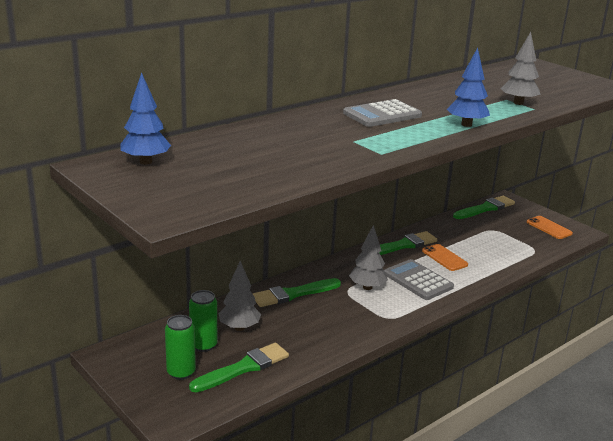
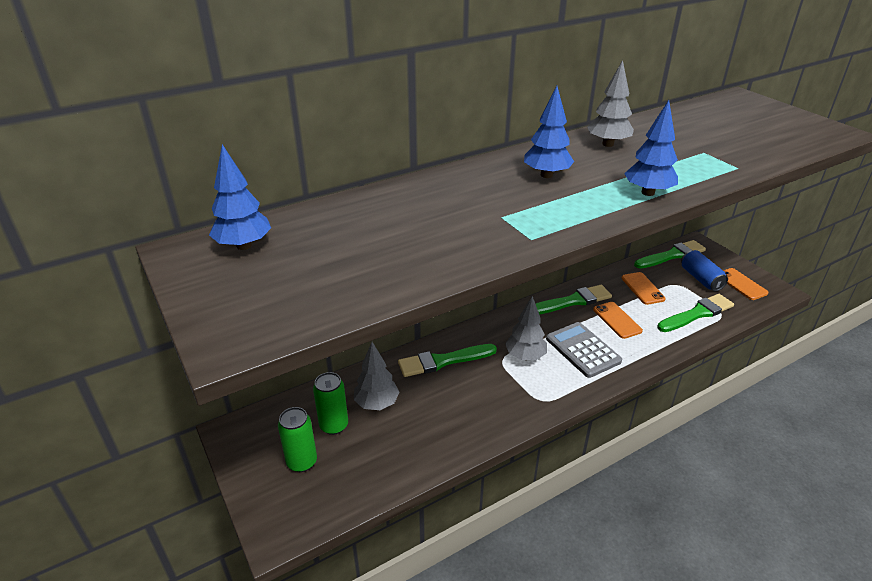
camera: 10 degrees right, 10 degrees up
(243, 368) = (369, 461): green brush -> green brush (697, 314)
(382, 115) = (546, 175): grey calculator -> blue tree
(463, 234) = (642, 288): none -> orange phone
(513, 225) = (700, 279): none -> blue can
(518, 103) = (718, 158): grey tree -> grey tree (607, 144)

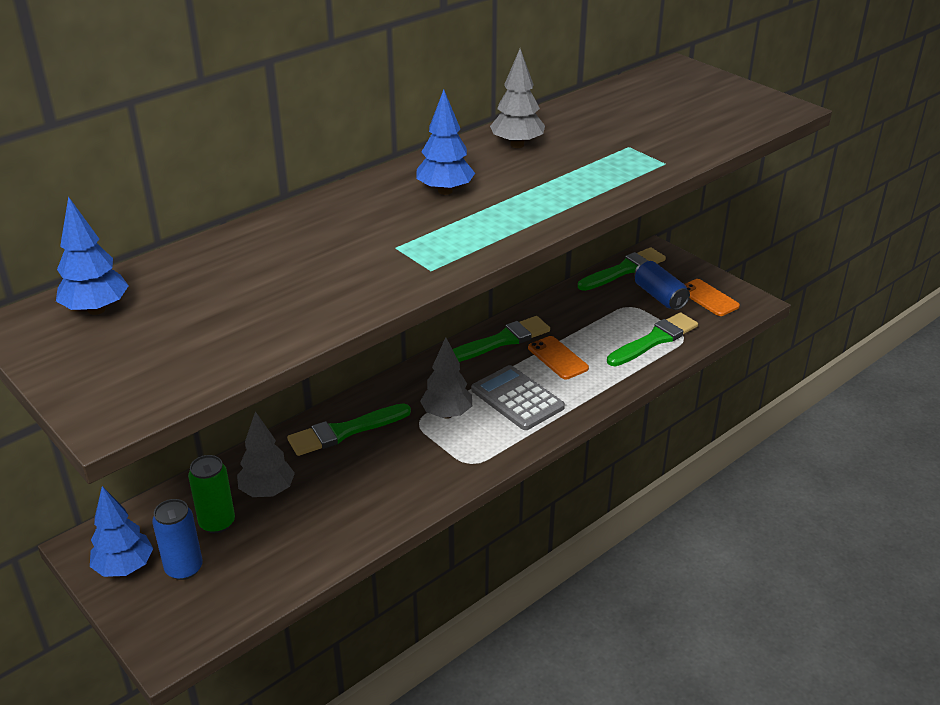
camera: 10 degrees left, 0 degrees up
(302, 462) = (184, 568): green can -> blue can
(642, 288) = (588, 316): orange phone -> none
(647, 192) = (561, 203): blue tree -> blue tree (124, 567)

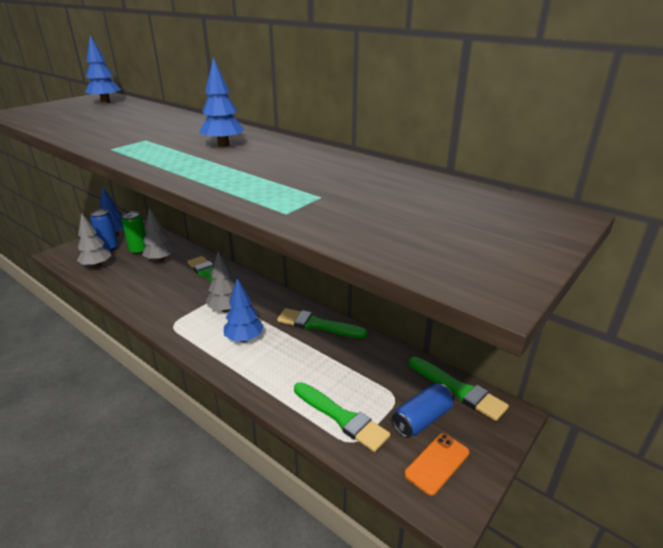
camera: 80 degrees right, 5 degrees down
(502, 341) = (317, 324): green brush -> green brush turned 150 degrees clockwise
(517, 145) = (308, 158): grey tree -> grey tree (97, 266)
(517, 398) = (244, 339): grey calculator -> blue tree
(558, 358) = (300, 356): orange phone -> none

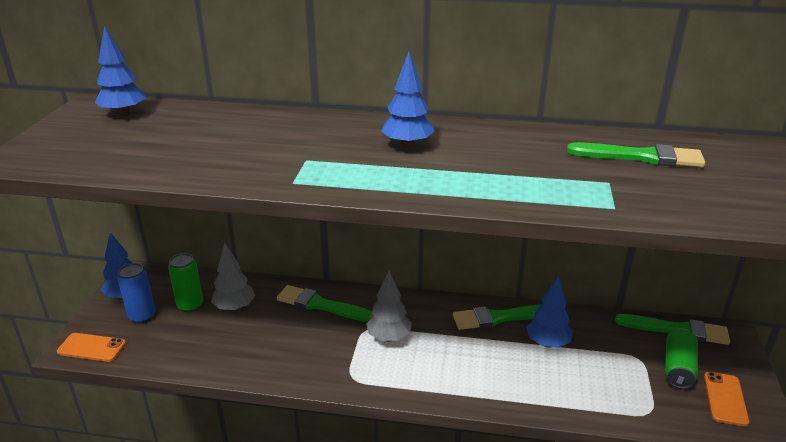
camera: 30 degrees left, 0 degrees up
(66, 256) = (91, 348): none -> orange phone
(97, 266) = (157, 344): grey tree -> none
(244, 339) = (447, 361): blue tree -> blue tree (547, 343)
(342, 418) = (619, 396): green brush -> green brush (641, 157)
(422, 419) = (678, 368): blue can -> green can

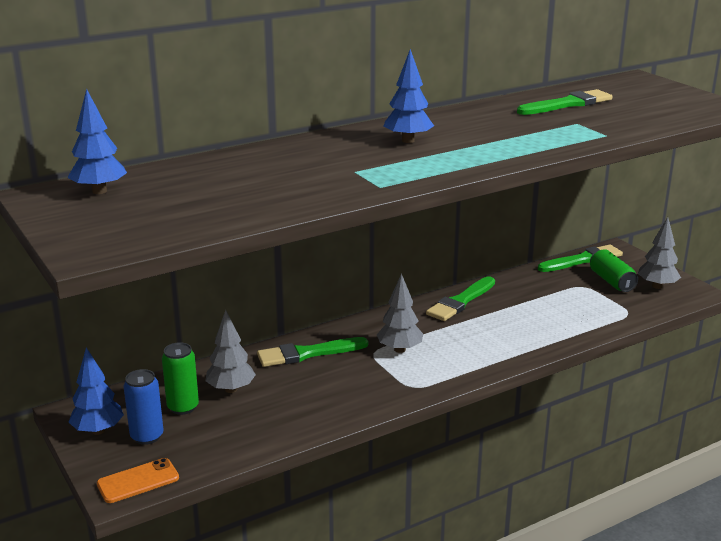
camera: 40 degrees left, 5 degrees down
(547, 343) = (516, 303): blue tree -> none
(725, 399) = (657, 286): orange phone -> grey tree

